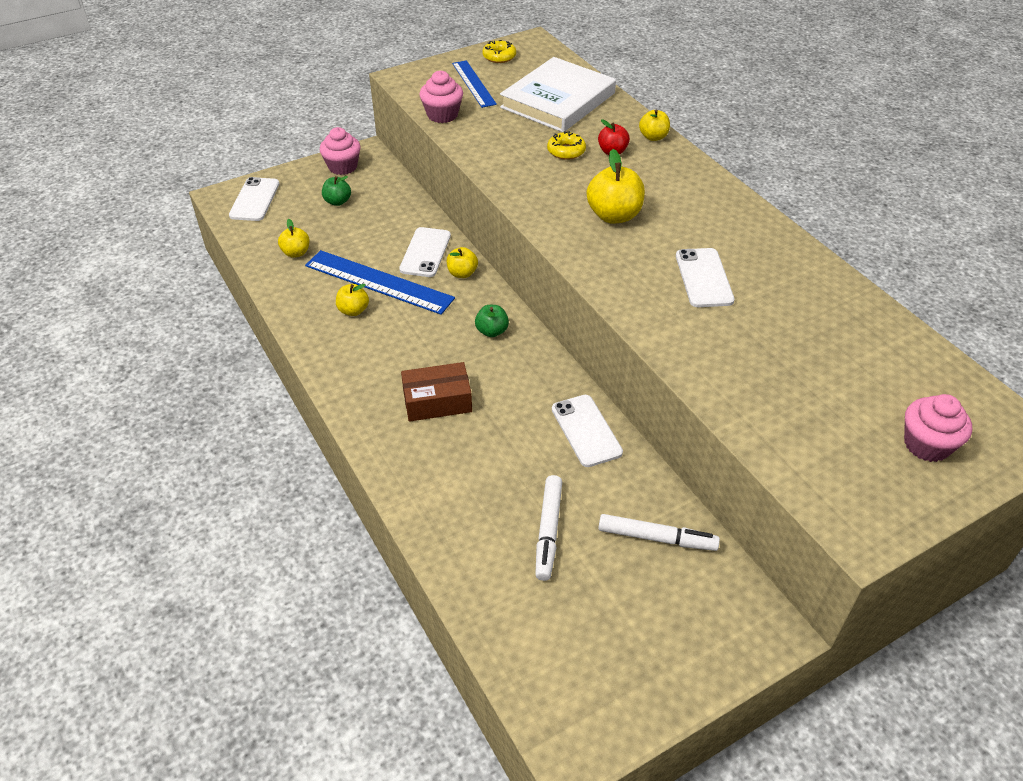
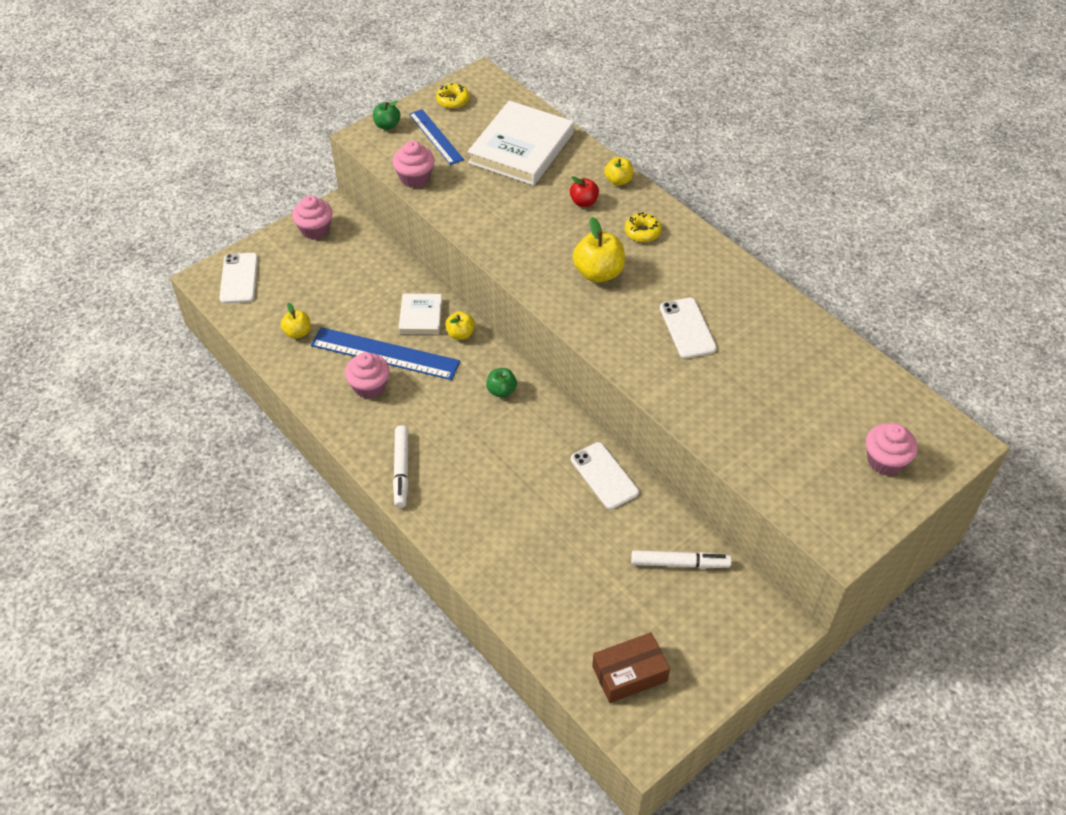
camera: 10 degrees left, 5 degrees up
(337, 201) = (321, 270): green apple -> green apple (387, 125)
(353, 310) = (369, 386): yellow apple -> pink cupcake
(425, 252) = (420, 316): white phone -> white book
(437, 401) = (469, 466): brown box -> brown box (629, 673)
(548, 531) = (590, 571): white marker -> white marker (401, 470)
(566, 151) = (541, 206): yellow donut -> yellow donut (642, 232)

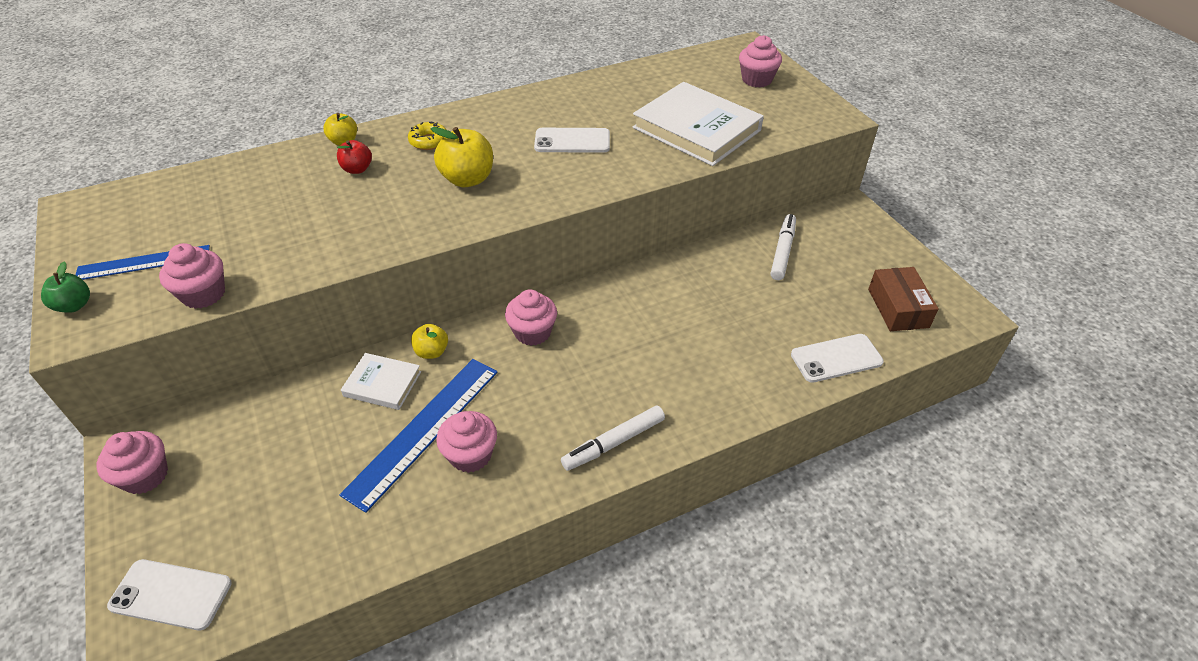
camera: 75 degrees left, 5 degrees down
(297, 332) = (332, 526): yellow apple -> none
(401, 470) = (614, 443): white marker -> white marker turned 135 degrees clockwise
(453, 100) = (91, 237): yellow donut -> none
(501, 391) = (532, 332): green apple -> pink cupcake
(521, 148) = (232, 197): white book -> white book (696, 129)
(604, 476) = (672, 278): white phone -> white phone (836, 358)

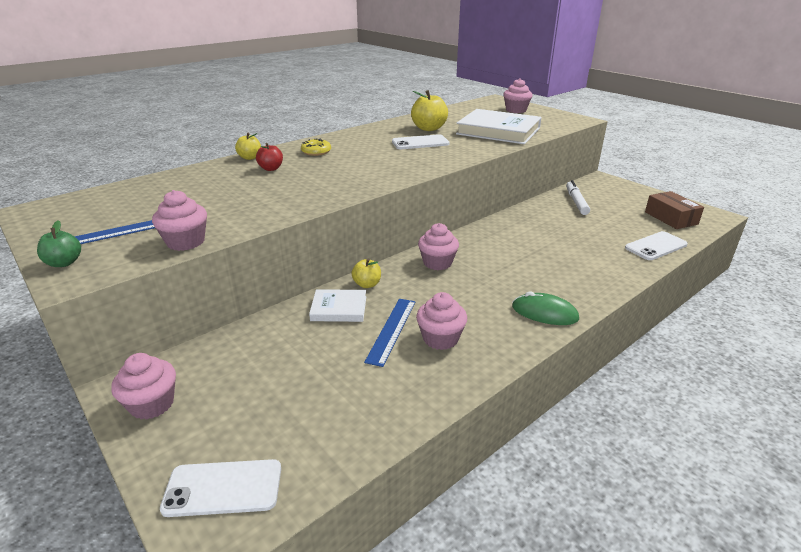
camera: 15 degrees left, 15 degrees down
(423, 430) = (391, 330): blue ruler -> blue ruler, size x0.64
(467, 179) = (360, 165): yellow apple -> yellow apple (429, 128)
(614, 443) = (544, 313): white marker -> green mouse

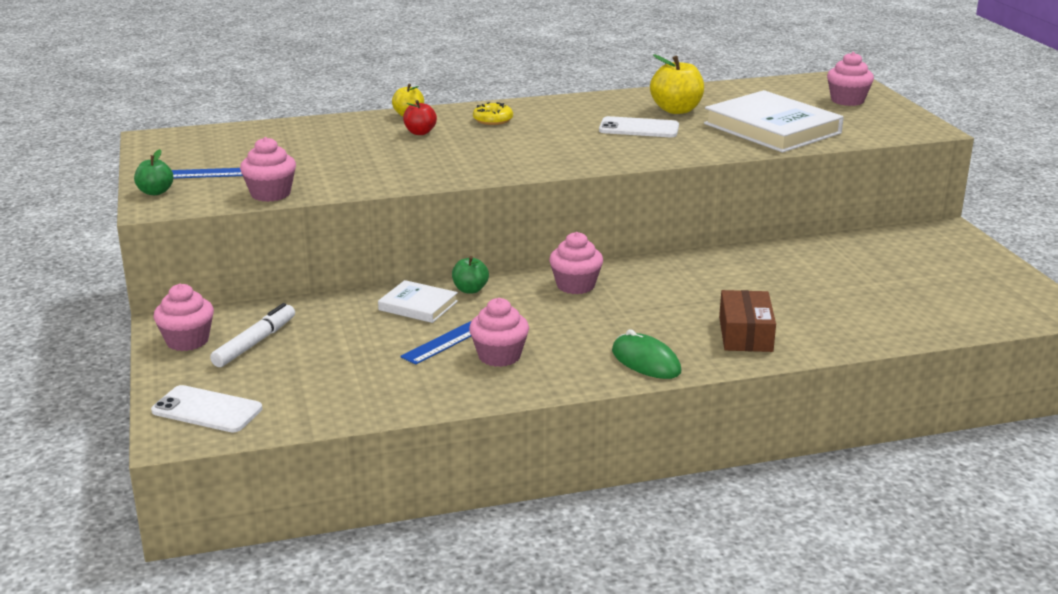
camera: 25 degrees right, 5 degrees down
(367, 284) = (470, 290): yellow apple -> green apple
(576, 202) = (859, 253): white marker -> white marker (255, 343)
(655, 246) = (899, 328): white phone -> none
(671, 218) = (979, 300): brown box -> brown box (745, 334)

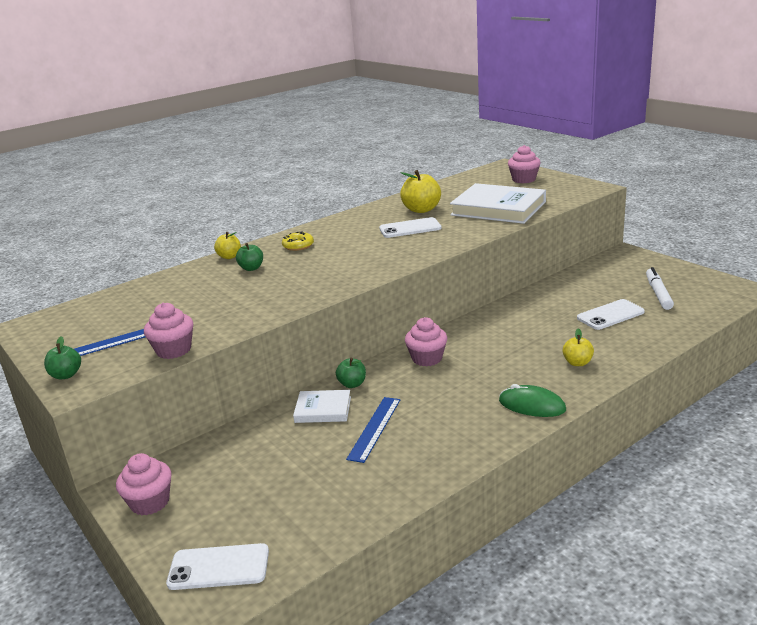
camera: 20 degrees left, 0 degrees up
(255, 343) = (213, 485): white marker -> white marker (658, 293)
(420, 132) = (251, 268): red apple -> green apple
(499, 356) = (422, 434): pink cupcake -> none
(745, 334) = (577, 363): brown box -> yellow apple
(844, 295) = (610, 315): none -> white phone

